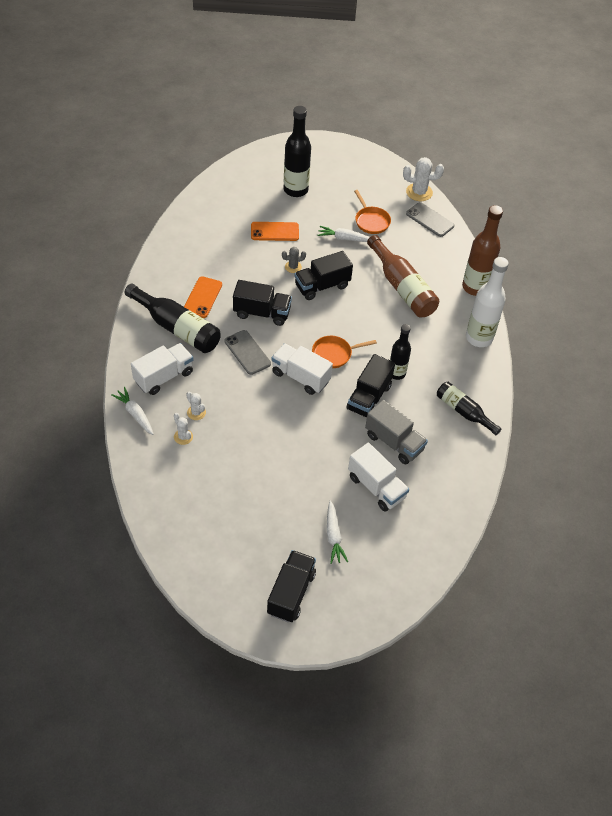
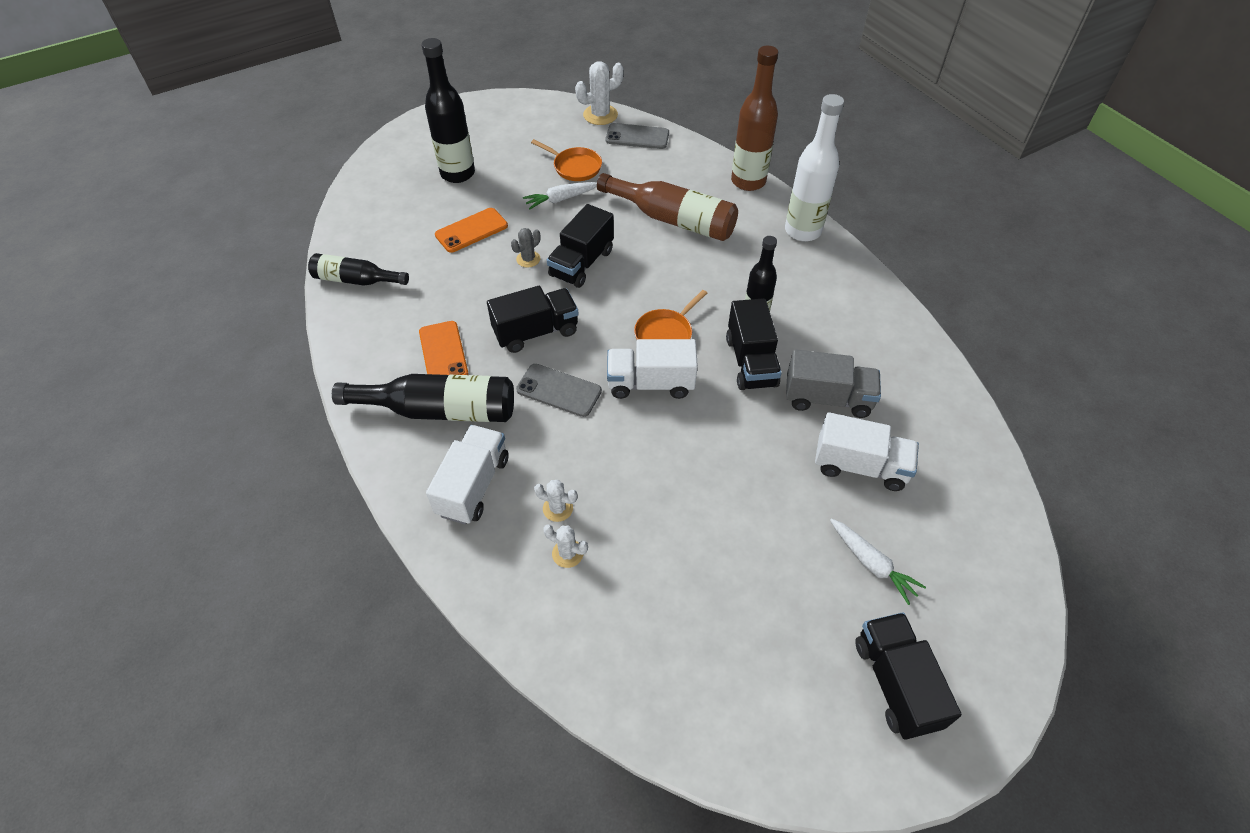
camera: 30 degrees left, 0 degrees up
(135, 414) = (474, 563): white carrot -> none
(463, 412) = (865, 318): black bottle -> black bottle (356, 280)

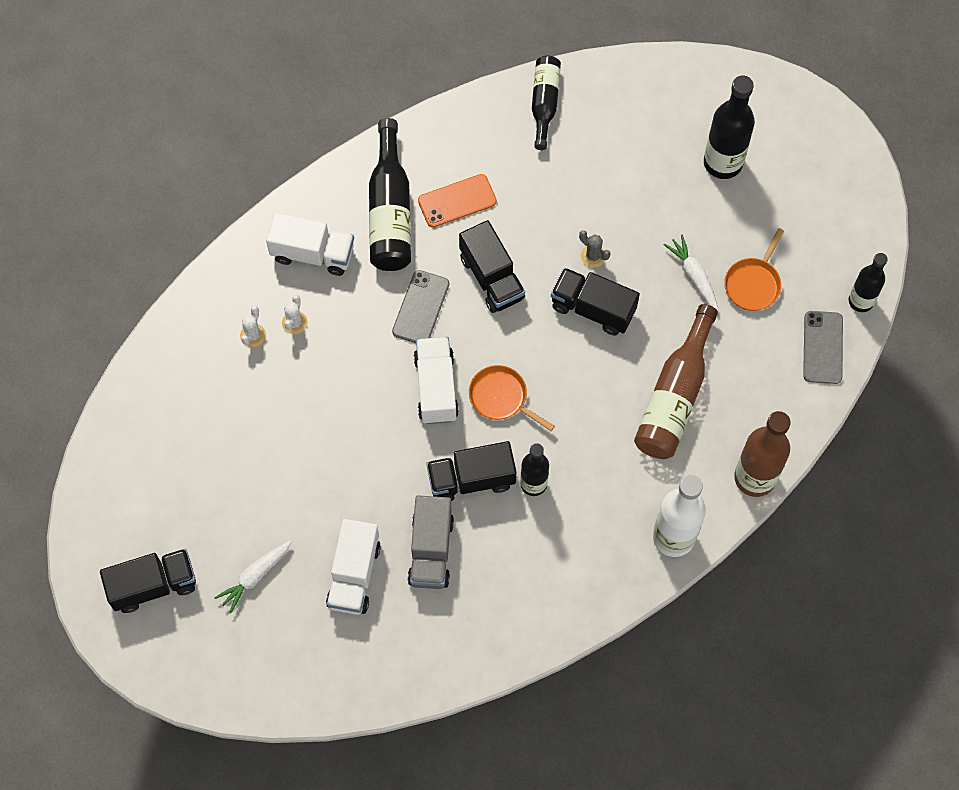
camera: 85 degrees right, 15 degrees up
(471, 230) = (630, 194): orange phone -> none
(600, 115) = (861, 301): white cactus -> black bottle

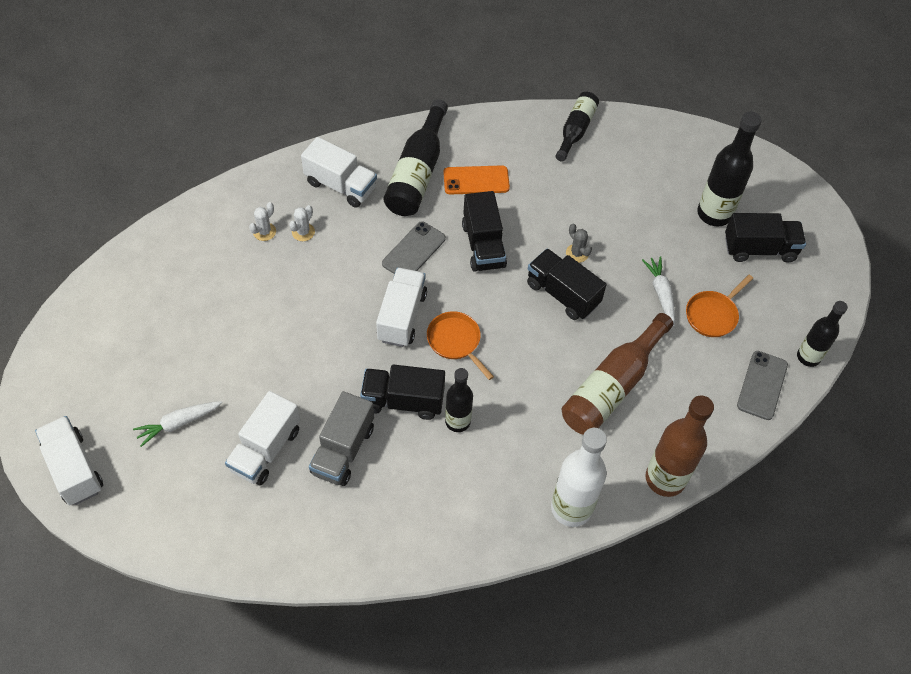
camera: 15 degrees right, 10 degrees down
(153, 585) = (87, 403): black truck -> black truck (759, 249)
(172, 656) = (74, 469): none -> white truck

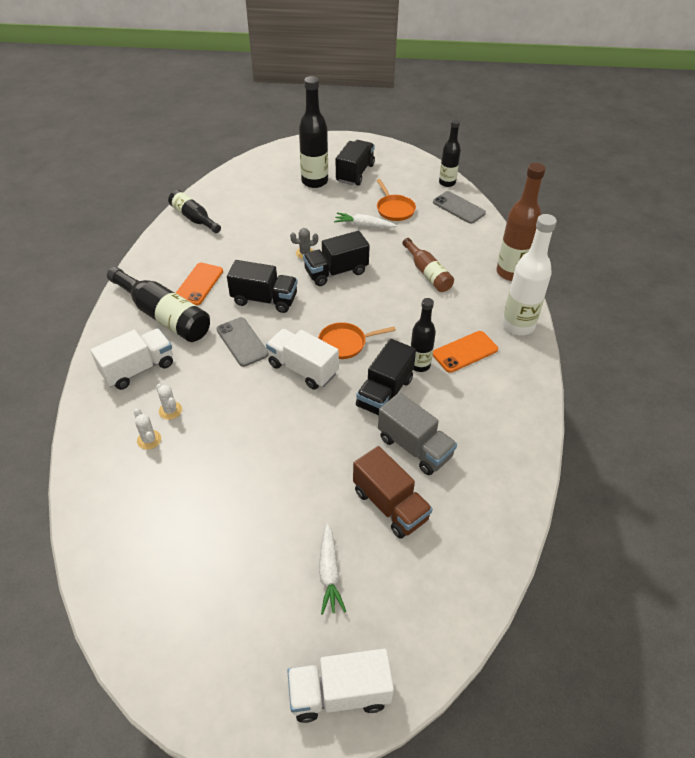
camera: 65 degrees left, 10 degrees down
(266, 449) = (390, 505): white truck -> brown truck
(499, 461) = (465, 352): none -> orange phone
(612, 386) = (427, 273): brown bottle -> brown bottle, size x0.63

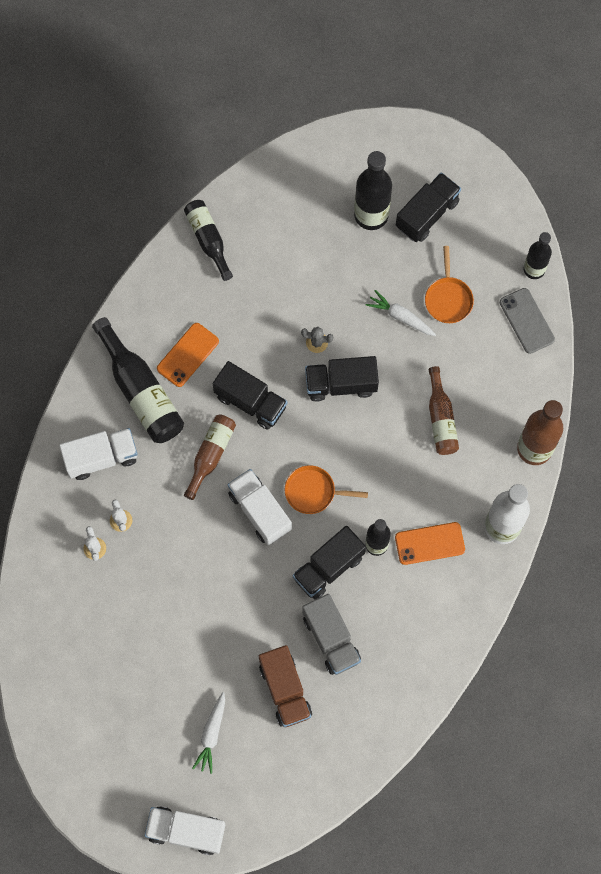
camera: 20 degrees right, 25 degrees up
(242, 342) = (211, 455): grey phone -> brown bottle

